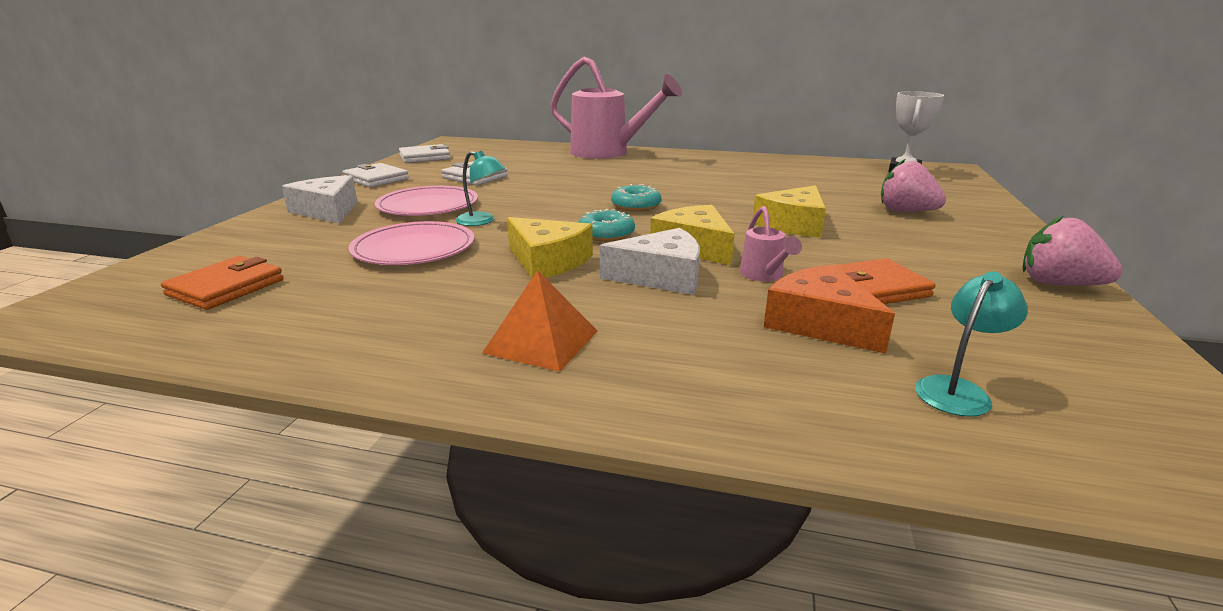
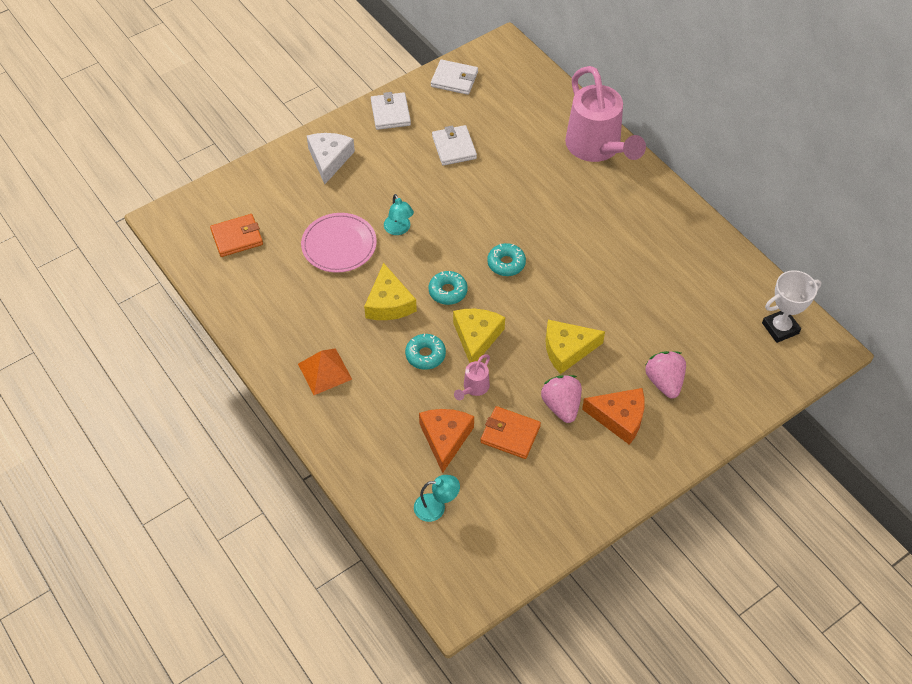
camera: 40 degrees right, 30 degrees up
(428, 205) = (388, 185): pink plate -> none
(661, 276) = (425, 355): white cheese -> turquoise donut
(929, 239) = (619, 418): none -> orange cheese
(1058, 284) = (606, 496): pink strawberry -> pink strawberry (561, 406)

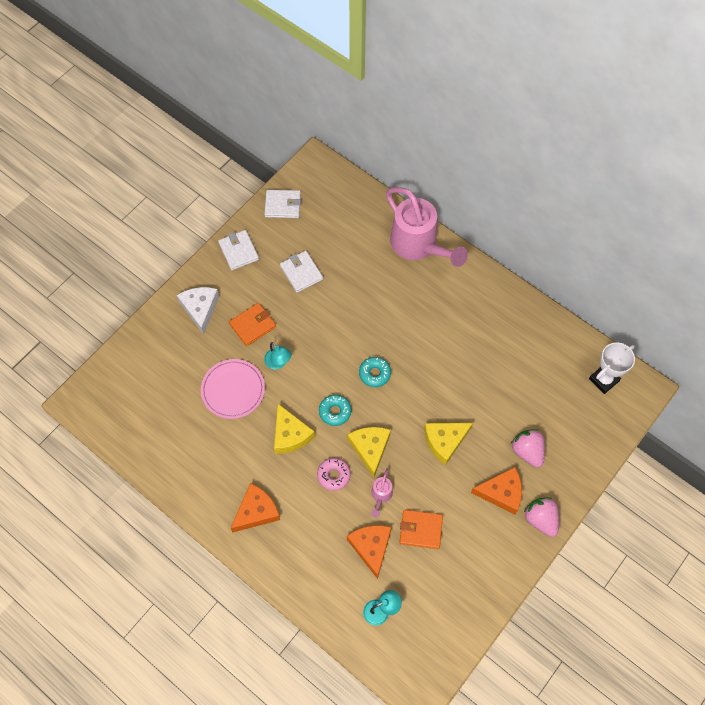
camera: 15 degrees left, 10 degrees up
(237, 237) = (145, 404): orange wallet -> orange wallet (253, 325)
(324, 371) = (256, 511): orange pyramid -> orange cheese
(425, 355) = (333, 475): turquoise donut -> pink donut
(561, 406) = (454, 494): pink strawberry -> pink strawberry (541, 519)

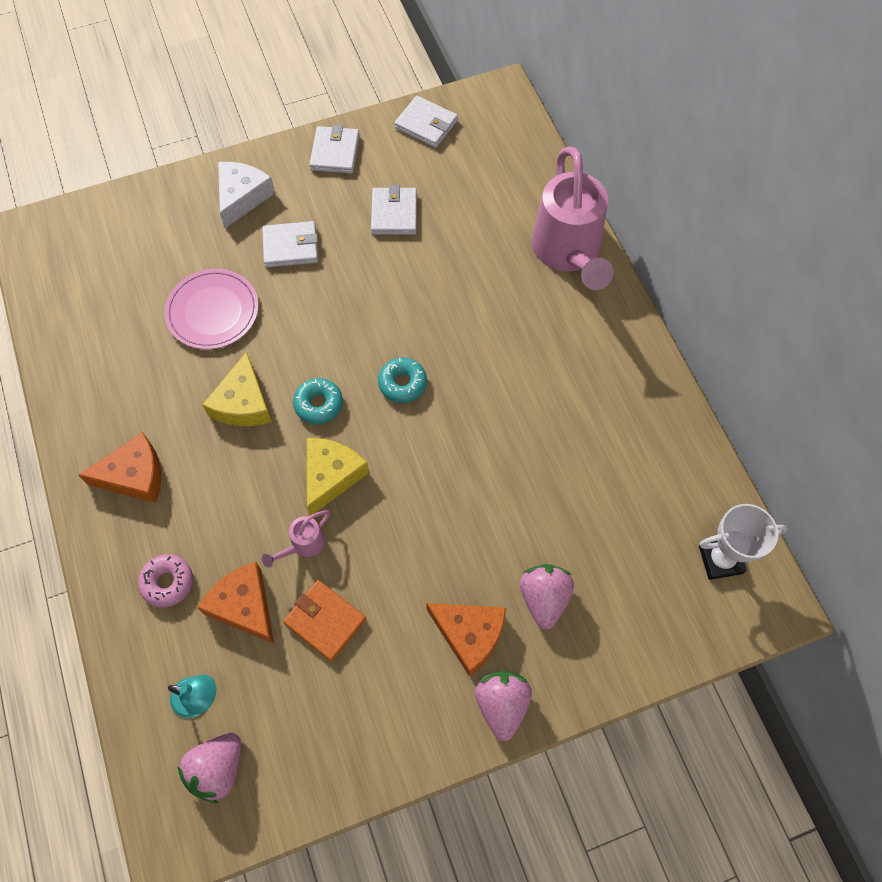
camera: 30 degrees right, 0 degrees up
(253, 325) = (291, 247): orange wallet -> white wallet
(278, 363) = (290, 307): turquoise lamp -> none
(333, 475) = (261, 484): pink donut -> pink donut (167, 582)
(371, 547) = (244, 606): orange cheese -> orange cheese turned 60 degrees counterclockwise
(416, 639) = (217, 769): none -> pink strawberry
(445, 441) = (437, 521): yellow cheese -> none

